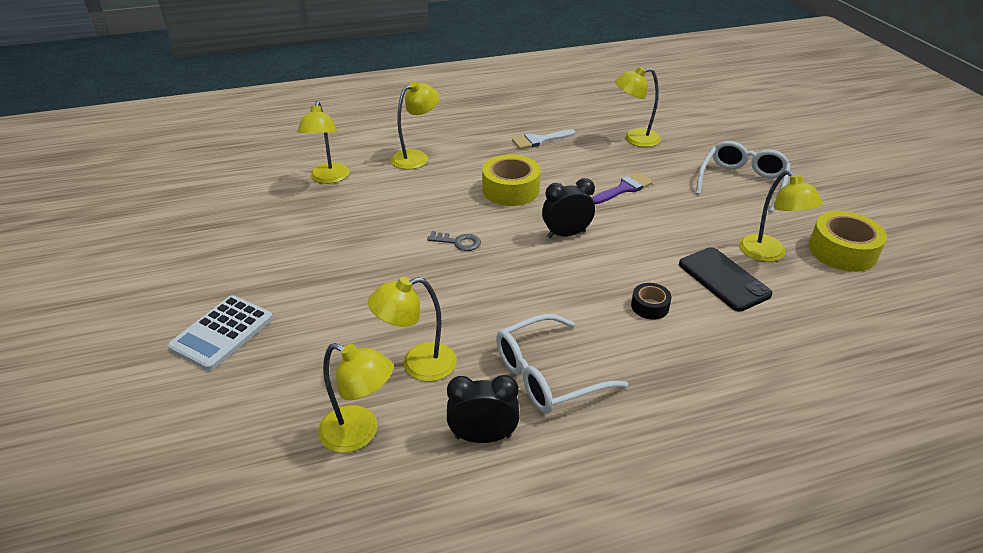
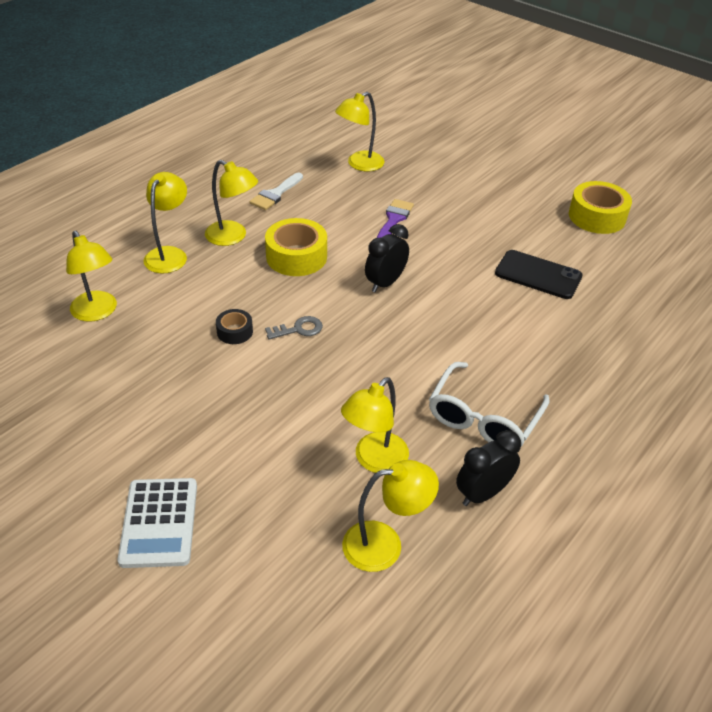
camera: 35 degrees left, 5 degrees up
(650, 306) = (506, 322): black tape -> black tape (235, 332)
(742, 182) = (480, 179): white glasses -> none
(768, 254) = (551, 239): yellow lamp -> yellow lamp (233, 237)

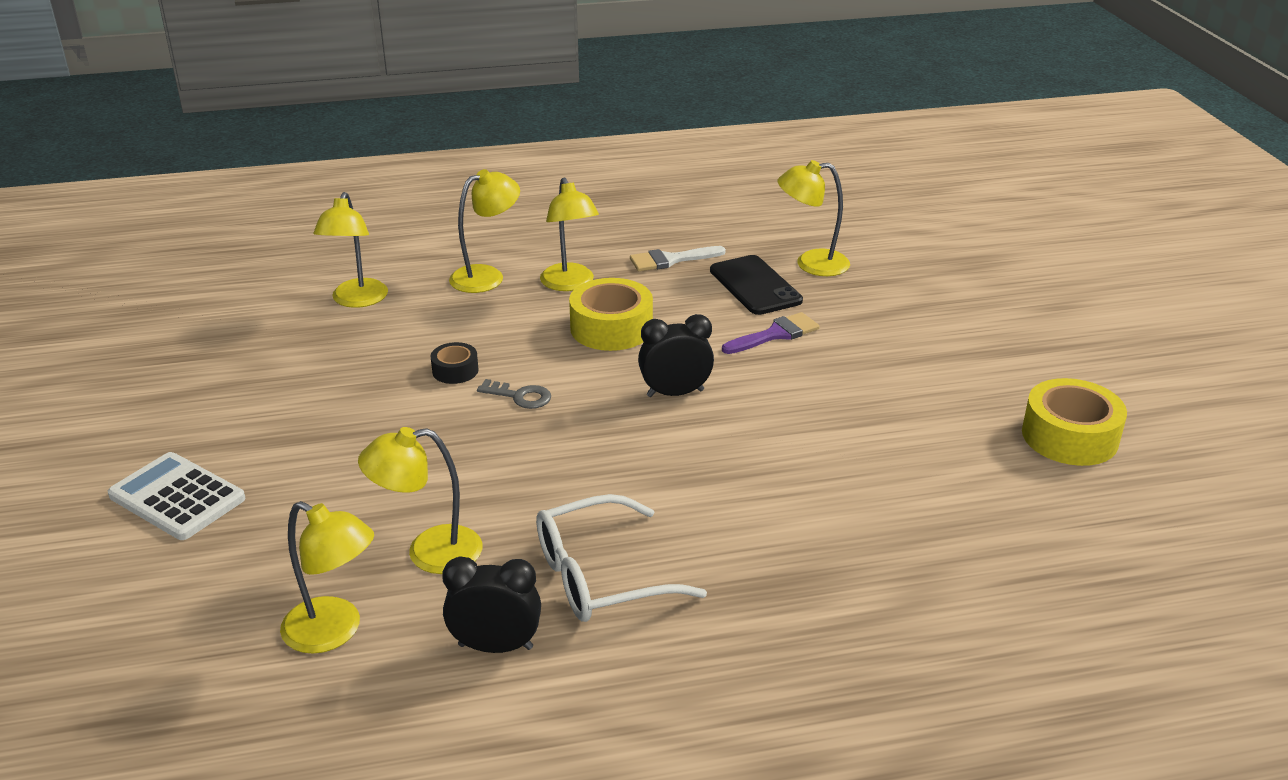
camera: 40 degrees right, 10 degrees down
(159, 523) = (177, 497): white calculator -> white calculator turned 90 degrees clockwise
(538, 275) = (883, 465): black phone -> black phone (755, 286)

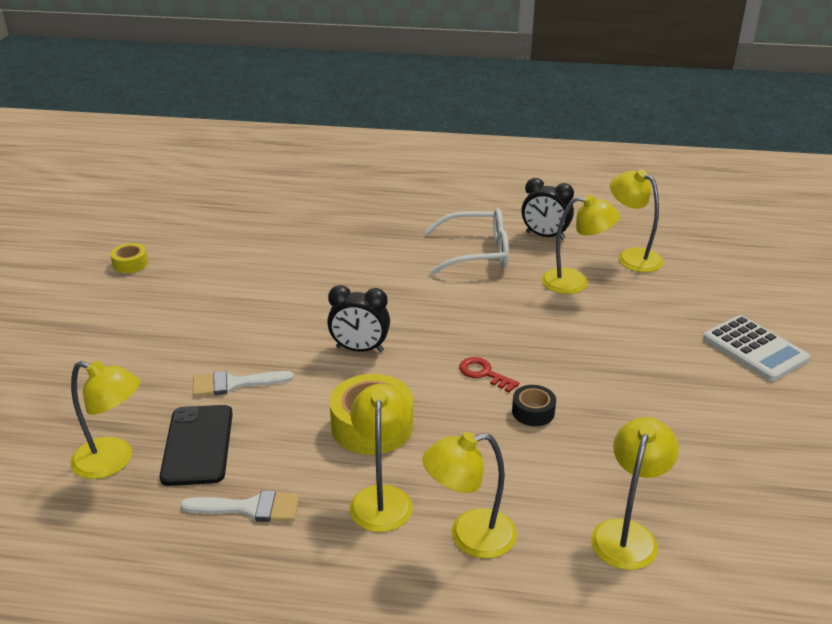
camera: 160 degrees left, 0 degrees up
(520, 396) = (483, 373): grey key -> red key
(775, 334) = (234, 384): purple brush -> white brush
(1069, 436) = (130, 264): yellow tape -> yellow tape, size x0.53

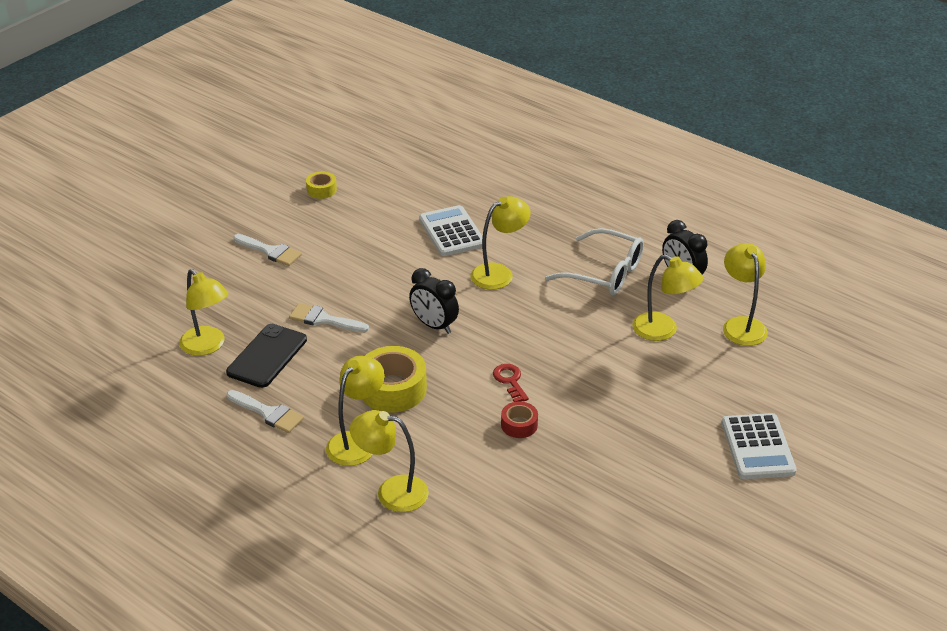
camera: 30 degrees right, 5 degrees up
(116, 337) = (270, 251): none -> white brush
(301, 261) = (451, 232): none -> white calculator
(533, 412) = (519, 425): black tape -> red tape
(627, 533) = (501, 536): yellow lamp -> yellow lamp (499, 273)

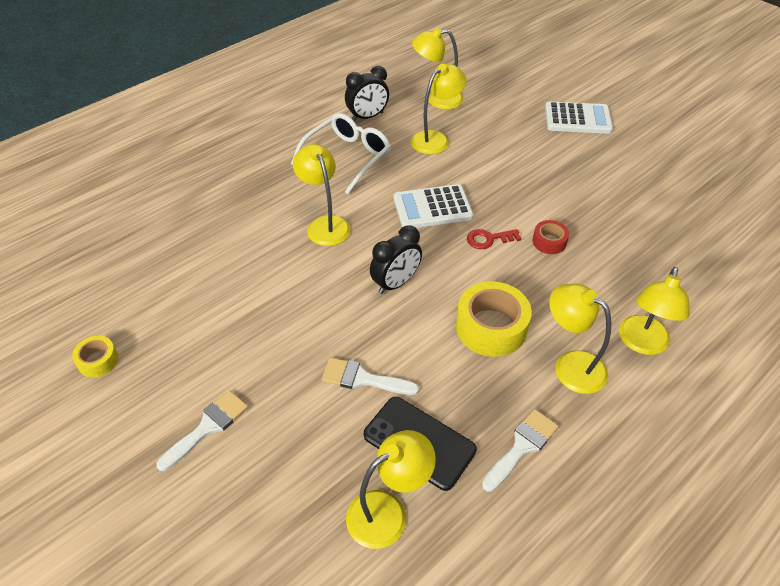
camera: 80 degrees left, 10 degrees up
(324, 319) = (363, 379): white brush -> white brush turned 75 degrees clockwise
(451, 232) = (241, 251): white calculator -> white calculator (432, 207)

